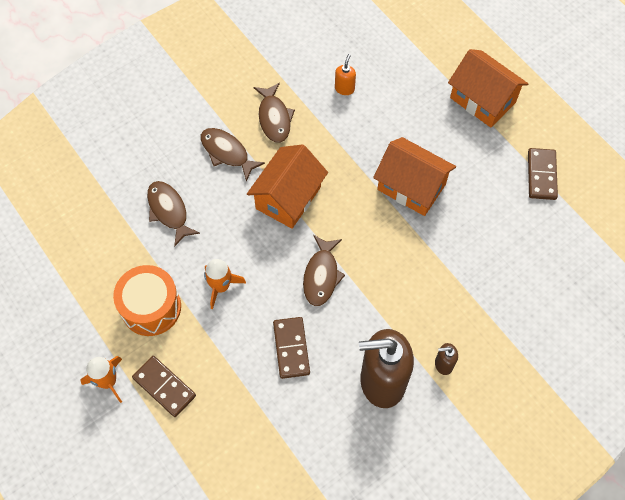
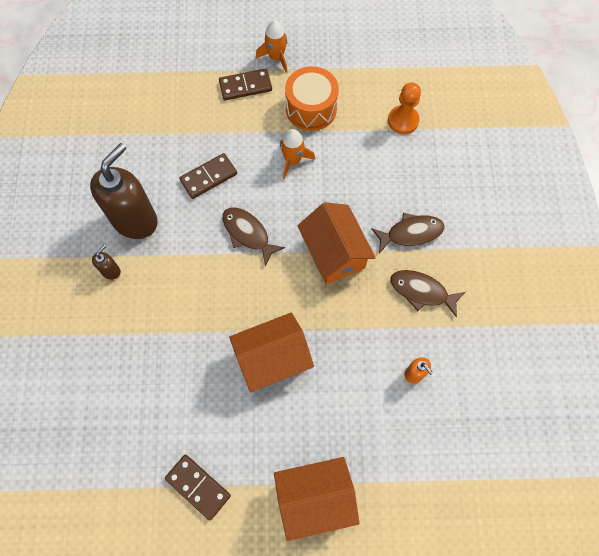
camera: 125 degrees right, 5 degrees up
(112, 220) = (403, 121): none -> orange pawn
(169, 211) = (384, 161): brown fish -> none
(291, 348) = (208, 177): brown domino -> brown domino turned 60 degrees counterclockwise

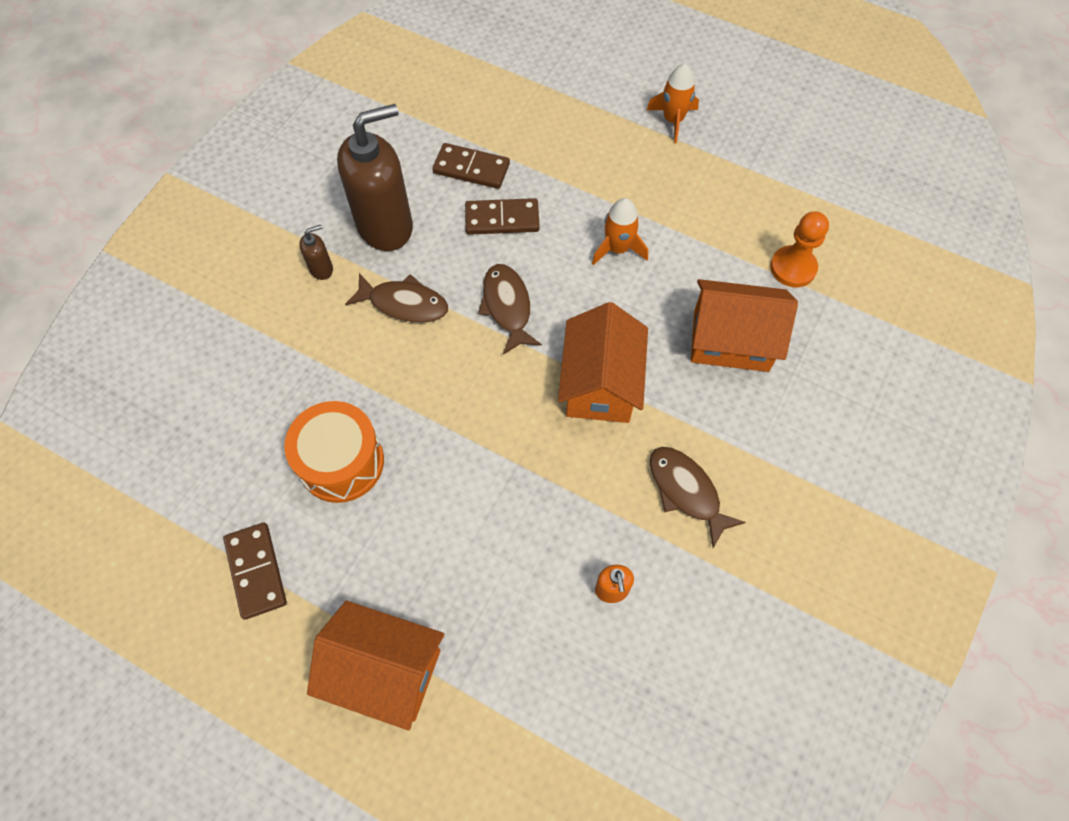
camera: 30 degrees right, 5 degrees down
(245, 86) = (613, 136): brown domino -> brown domino (471, 168)
(272, 358) = (442, 469): orange house -> orange house (731, 340)
(311, 108) = (679, 198): orange drum -> orange drum (341, 462)
(411, 233) = (717, 411): brown fish -> brown fish (404, 304)

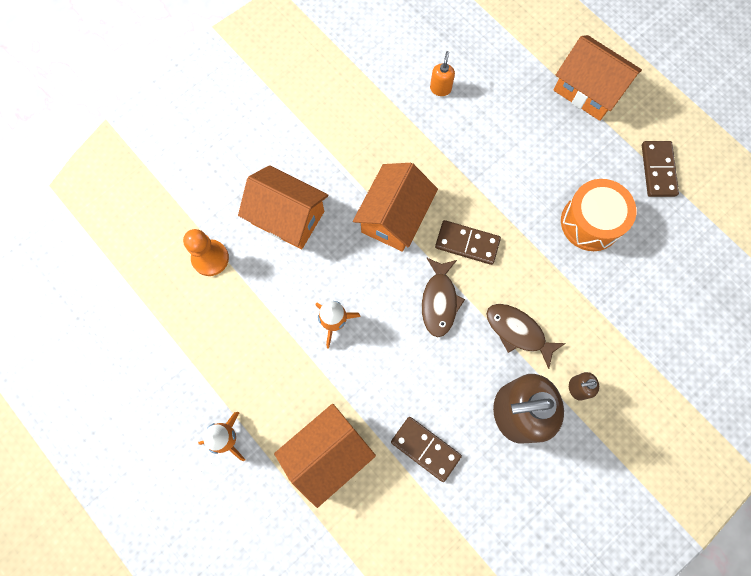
camera: 160 degrees left, 10 degrees up
(502, 219) = (416, 385): brown domino -> brown domino (467, 243)
(568, 136) = (327, 454): none -> orange house
(686, 491) = (369, 128): brown fish -> none

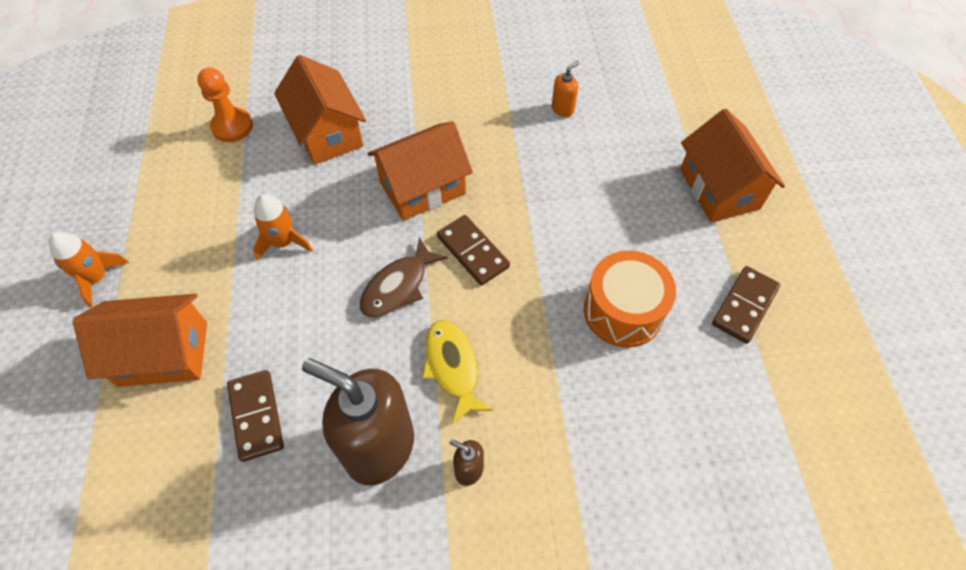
camera: 35 degrees right, 15 degrees down
(518, 332) = (452, 367): brown fish -> yellow fish

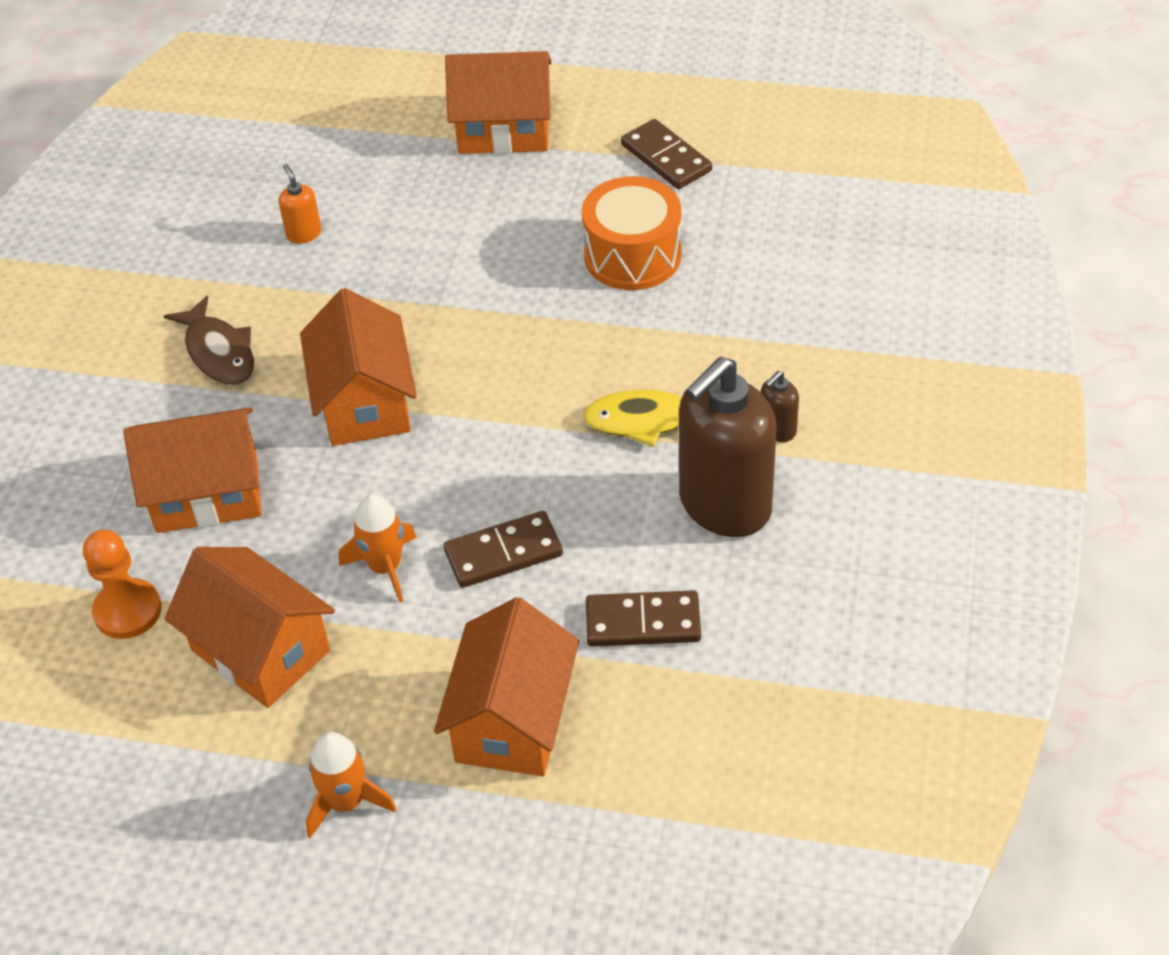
camera: 70 degrees left, 10 degrees down
(209, 198) = (260, 650): none -> orange house
(398, 286) = (511, 453): brown fish -> brown fish (218, 352)
(472, 252) = (492, 371): brown domino -> brown domino (503, 553)

